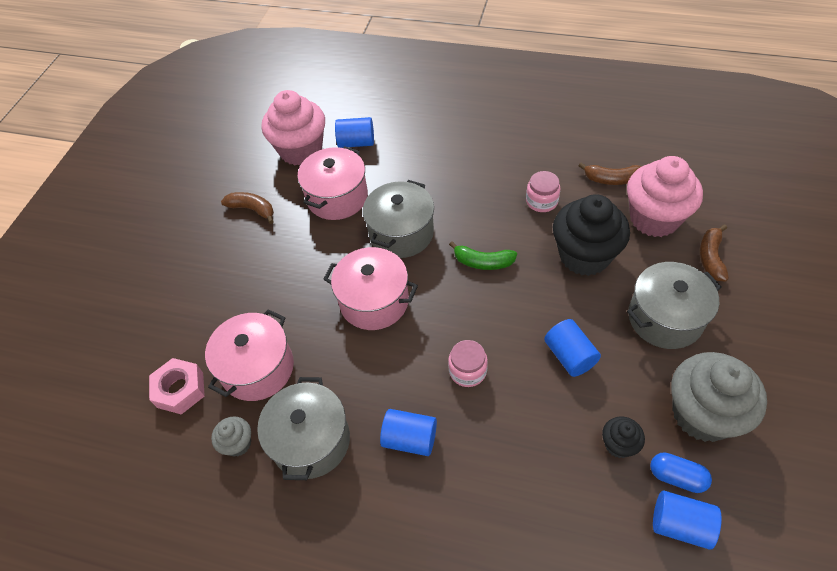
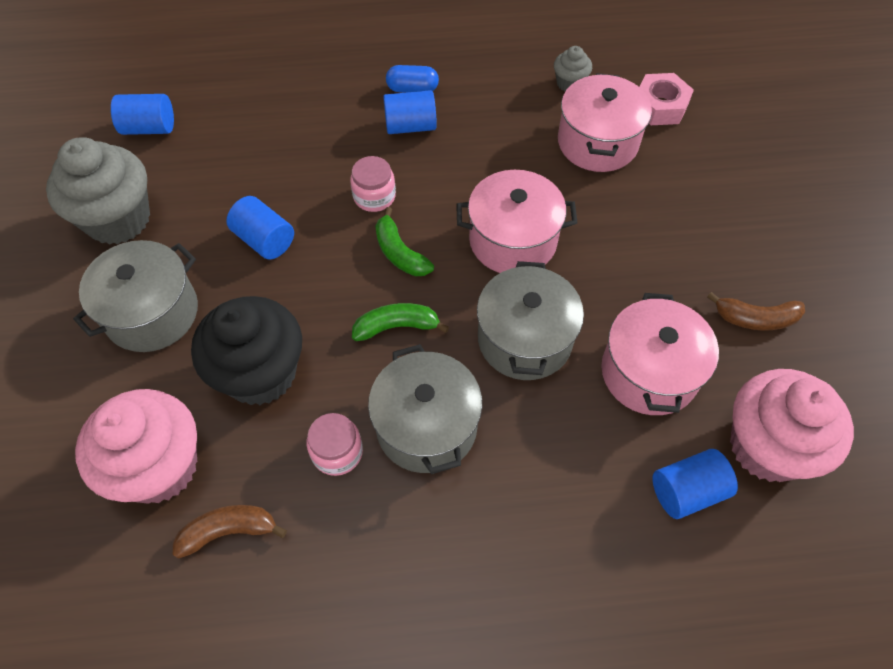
camera: 155 degrees right, 5 degrees up
(311, 441) = (503, 102): grey pot -> grey pot (426, 426)
(463, 315) = (400, 253): none -> green banana
(618, 444) = (206, 172): black cupcake -> none
(676, 477) = (150, 161): blue capsule -> blue capsule (412, 89)
(711, 257) = (81, 419): brown banana -> none

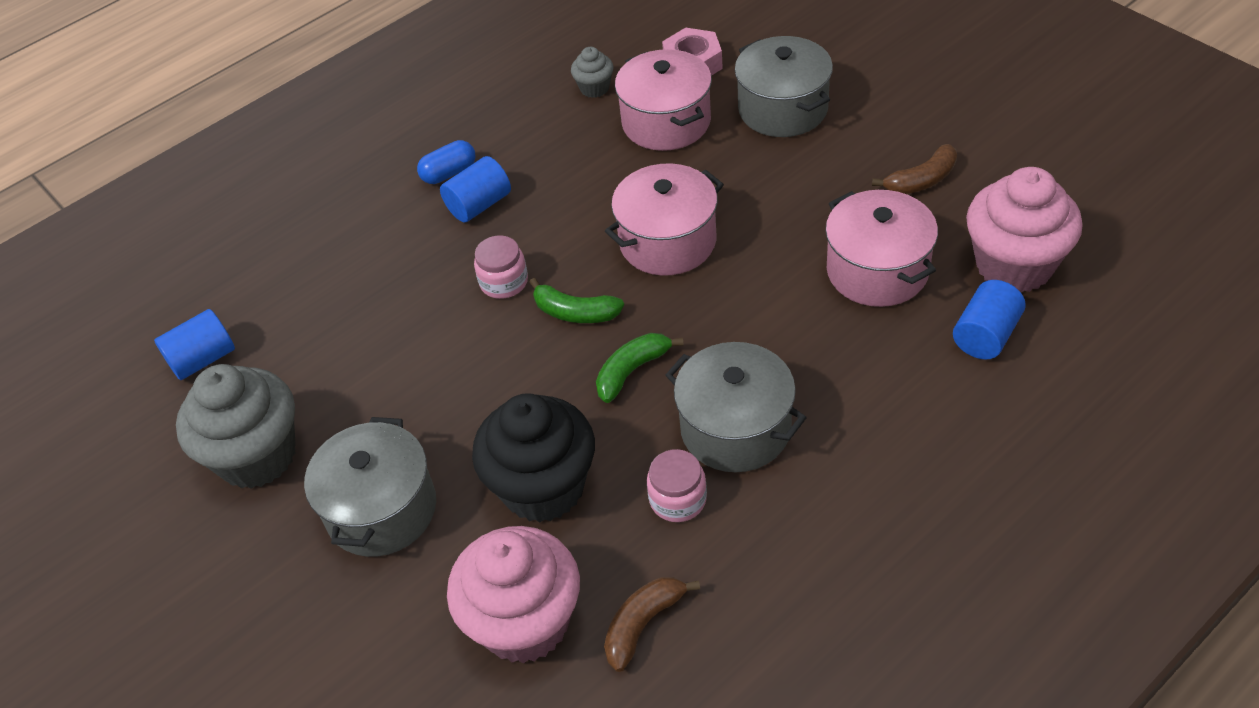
camera: 30 degrees left, 10 degrees down
(264, 240) = (432, 381): blue cylinder -> none
(525, 339) = (753, 310): grey pot -> grey pot (783, 109)

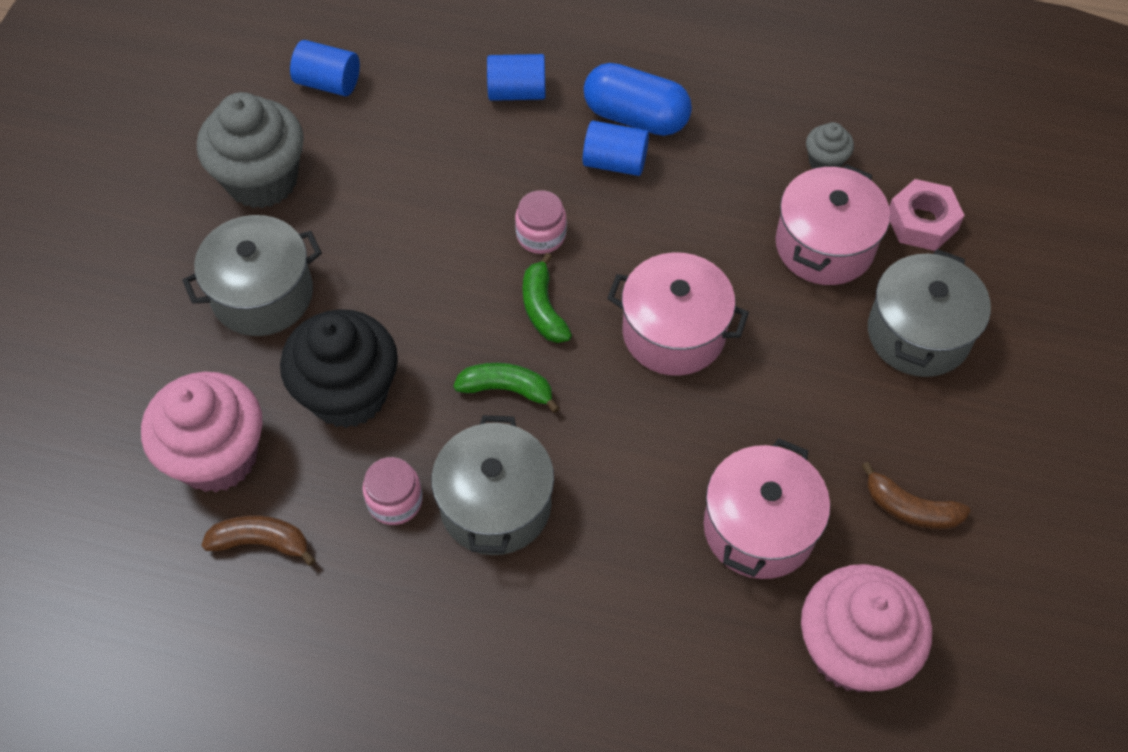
camera: 50 degrees right, 10 degrees up
(449, 173) = (635, 117): blue capsule -> blue capsule, size x1.73
(985, 335) = (740, 665): blue cylinder -> blue cylinder (517, 92)

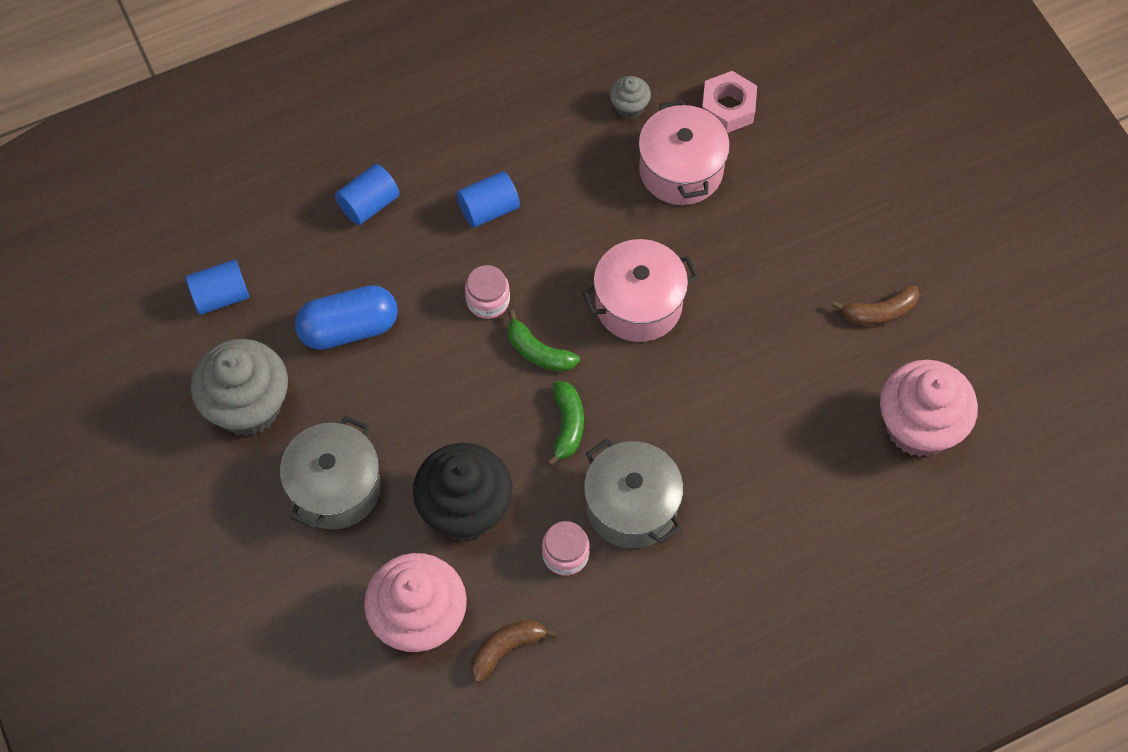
camera: 40 degrees left, 5 degrees up
(507, 389) = (567, 425): green banana -> green banana turned 120 degrees clockwise
(635, 117) = (472, 164): blue capsule -> blue capsule (349, 328)
(759, 528) = (803, 394): pink pot -> none
(918, 334) = (790, 190): grey pot -> none

